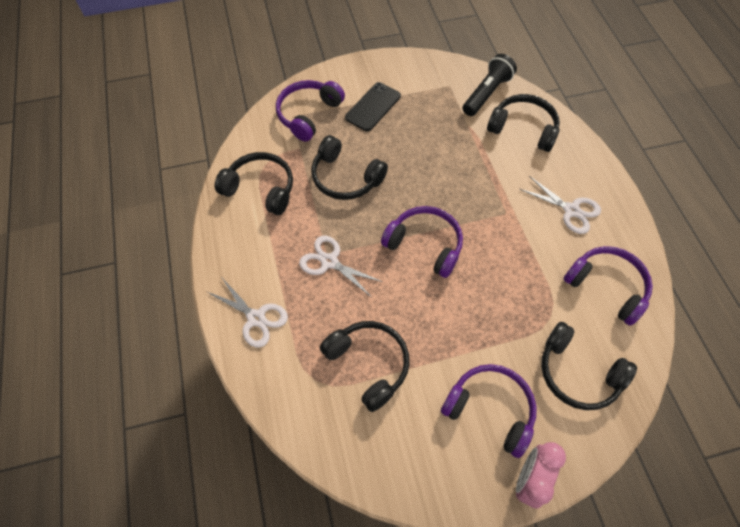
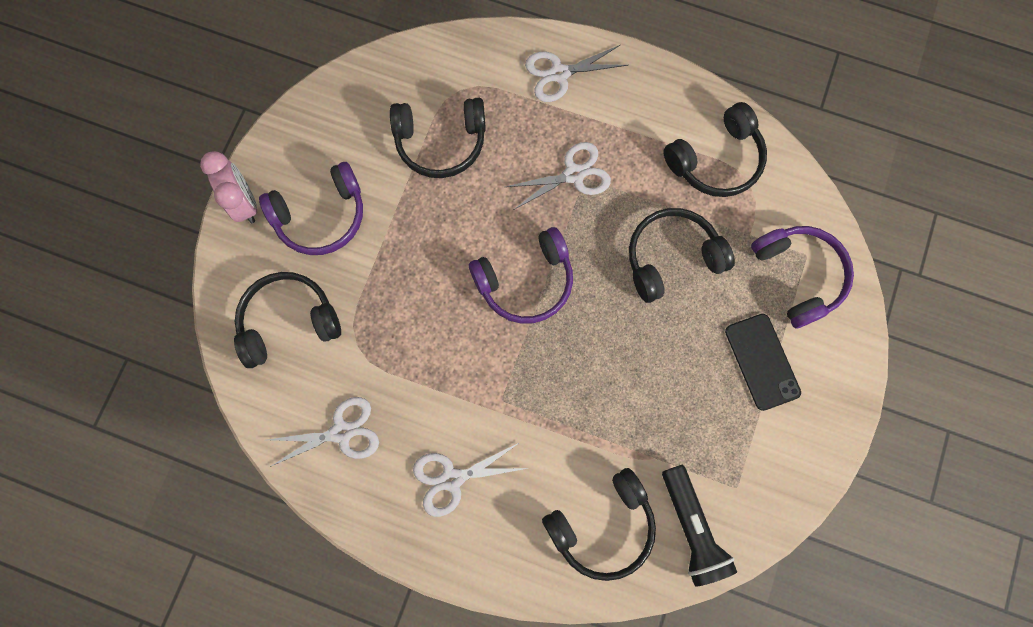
camera: 125 degrees right, 15 degrees up
(606, 286) = (341, 432): purple headphones -> white scissors

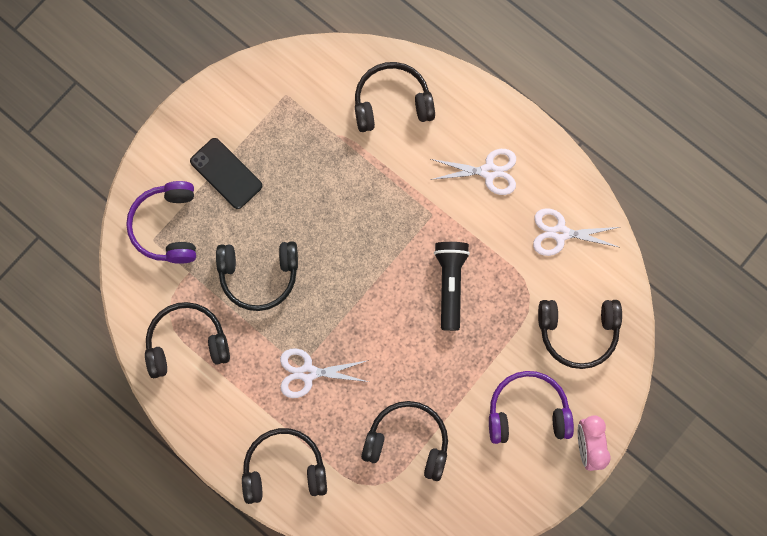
camera: 160 degrees left, 0 degrees up
(525, 282) = (381, 298): purple headphones -> none
(559, 74) = (284, 469): white scissors -> black headphones
(691, 527) = (329, 80): black flashlight -> black flashlight (450, 285)
(762, 361) = (226, 173): black phone -> black phone turned 45 degrees counterclockwise

